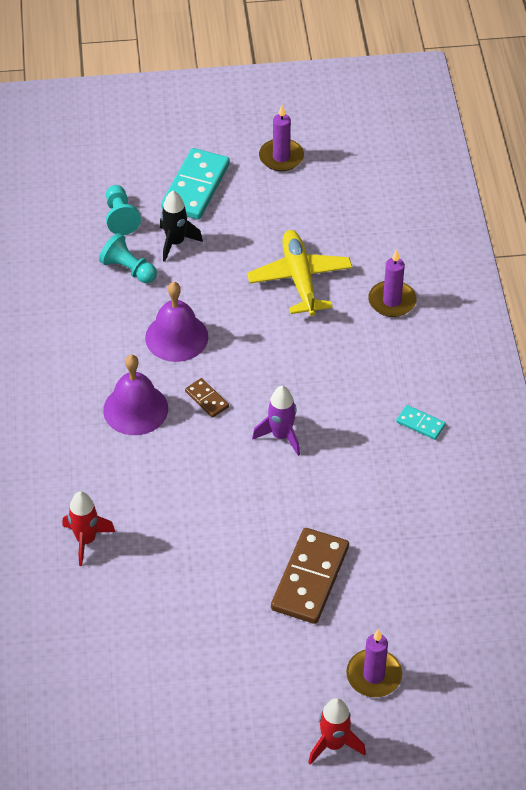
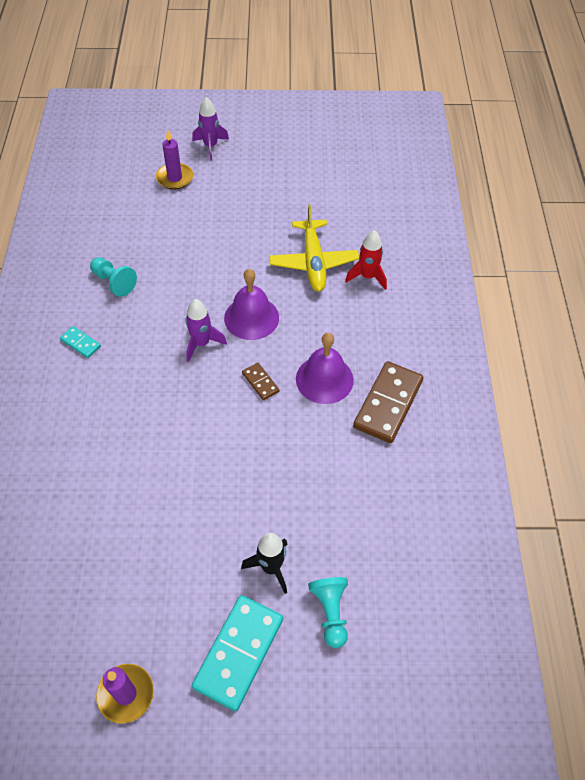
camera: 175 degrees left, 5 degrees up
(128, 269) = (324, 536): turquoise pawn -> turquoise pawn (114, 282)
(176, 337) = (281, 449): purple bell -> purple bell (251, 317)
(300, 279) = (147, 505): yellow plane -> yellow plane (313, 262)
(309, 578) = (203, 237): brown domino -> brown domino (388, 404)
(334, 744) = (210, 146): red rocket -> purple rocket
(392, 301) = (62, 469): purple candle -> none

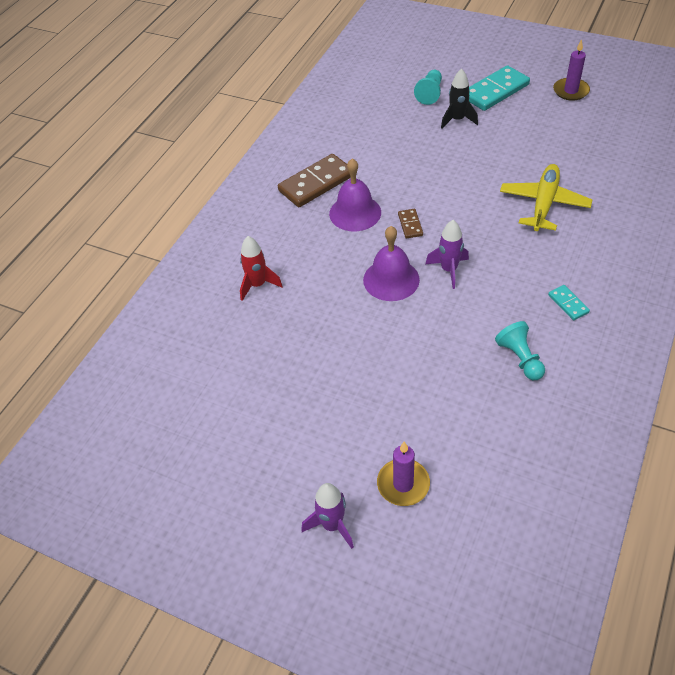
camera: 150 degrees left, 5 degrees down
(313, 262) = (300, 315): yellow plane -> yellow plane (544, 203)

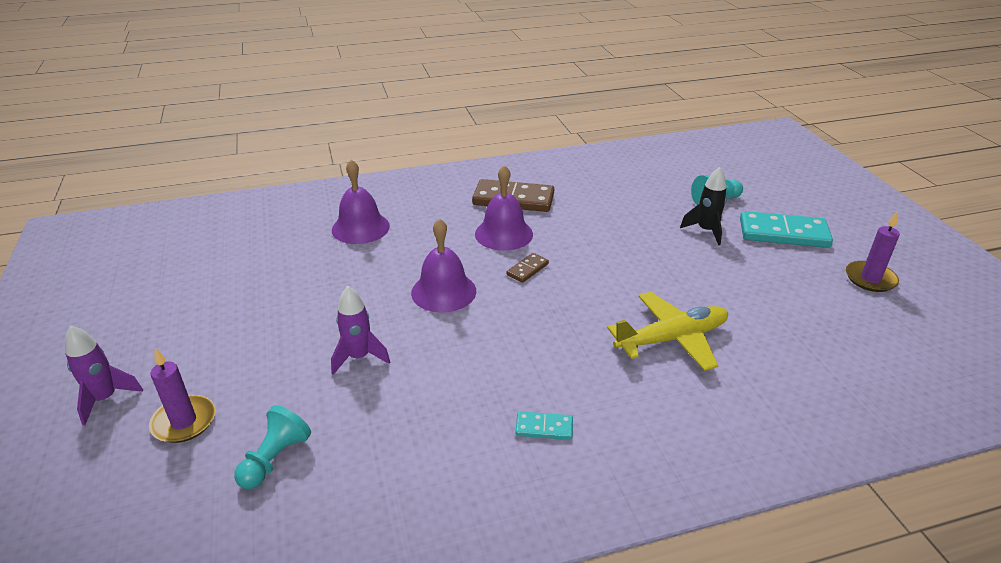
camera: 45 degrees right, 15 degrees down
(258, 285) = (360, 228): red rocket -> purple bell
(449, 270) = (496, 320): purple rocket -> purple rocket (359, 357)
(520, 358) = (423, 427): turquoise pawn -> turquoise pawn (275, 459)
(568, 304) = (544, 428): turquoise domino -> turquoise domino turned 75 degrees clockwise

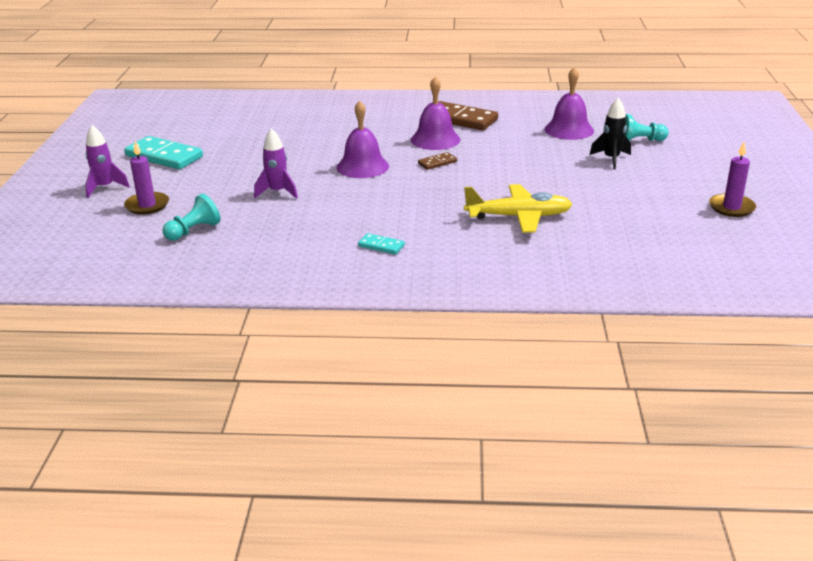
camera: 20 degrees right, 5 degrees down
(360, 228) = (325, 122): purple bell -> purple bell (569, 130)
(783, 233) = (681, 169): turquoise domino -> turquoise domino (164, 156)

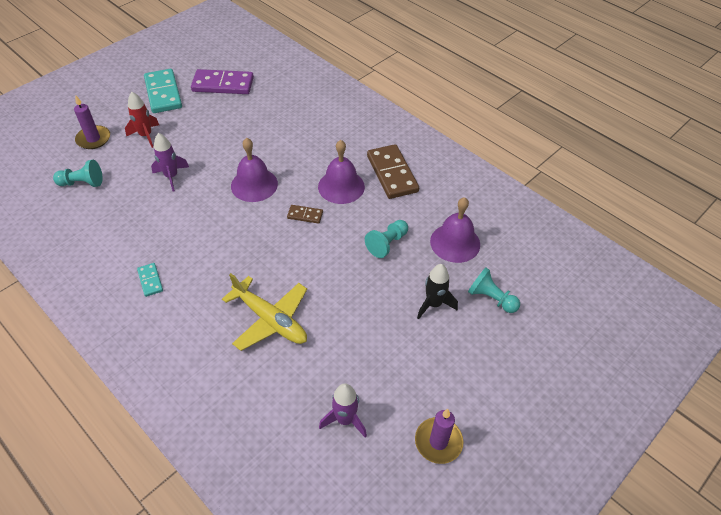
camera: 40 degrees right, 20 degrees up
(105, 187) = (97, 105): purple rocket -> purple rocket (345, 420)
(200, 183) = (146, 135): none -> red rocket
(215, 131) = (223, 84): none -> purple domino
(525, 149) = (387, 244): none -> turquoise pawn

